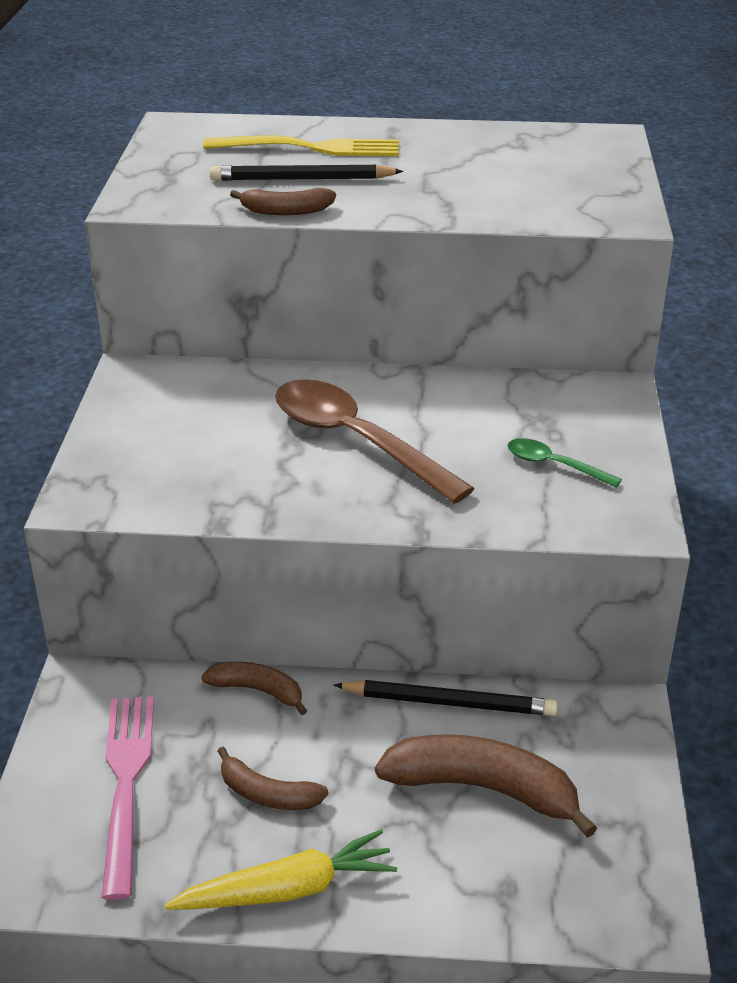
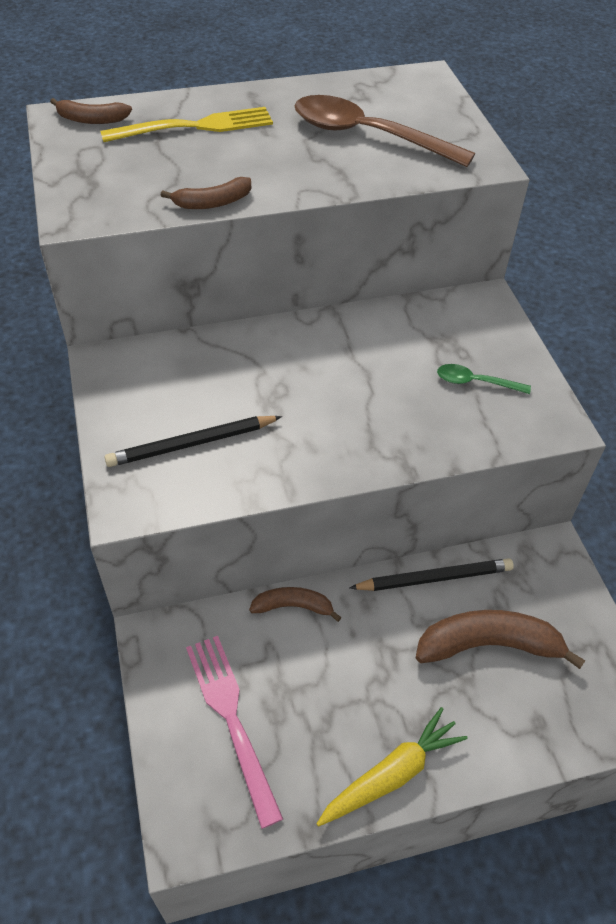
camera: 20 degrees left, 15 degrees up
(267, 794) = (341, 696): brown banana -> brown banana (91, 120)
(302, 179) = (206, 163): black pencil -> black pencil (192, 444)
(356, 441) = (319, 393): brown spoon -> brown spoon (368, 136)

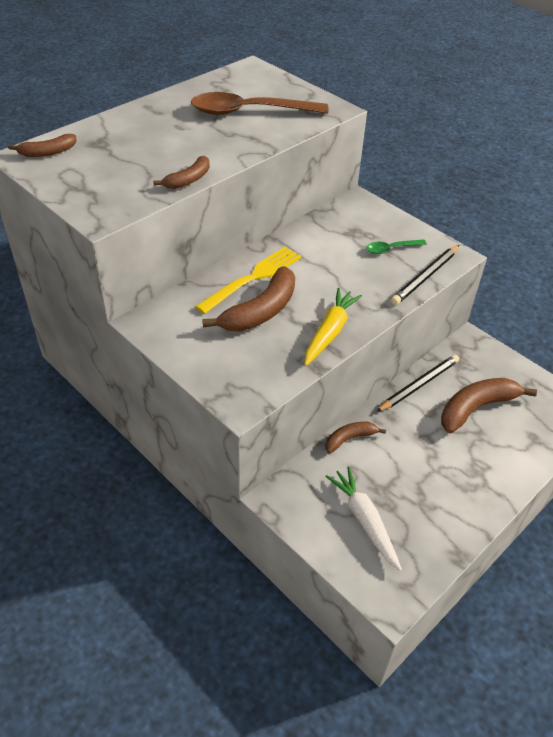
camera: 30 degrees left, 5 degrees down
(192, 444) = (251, 349): black pencil -> black pencil (425, 277)
(195, 127) = (128, 137): yellow fork -> yellow fork (253, 278)
(231, 719) = (364, 521): pink fork -> white carrot
(242, 401) = (261, 311): none -> brown banana
(391, 774) = (479, 503): yellow carrot -> yellow carrot (329, 332)

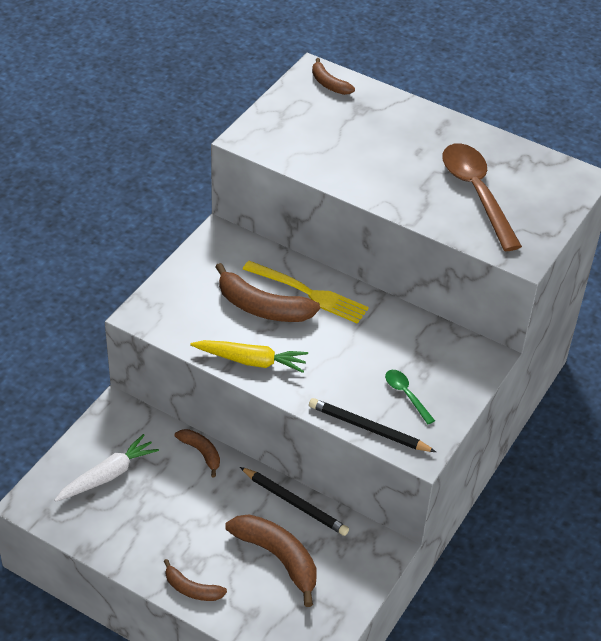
camera: 75 degrees right, 0 degrees up
(188, 180) = (326, 176): brown banana -> brown banana (192, 589)

